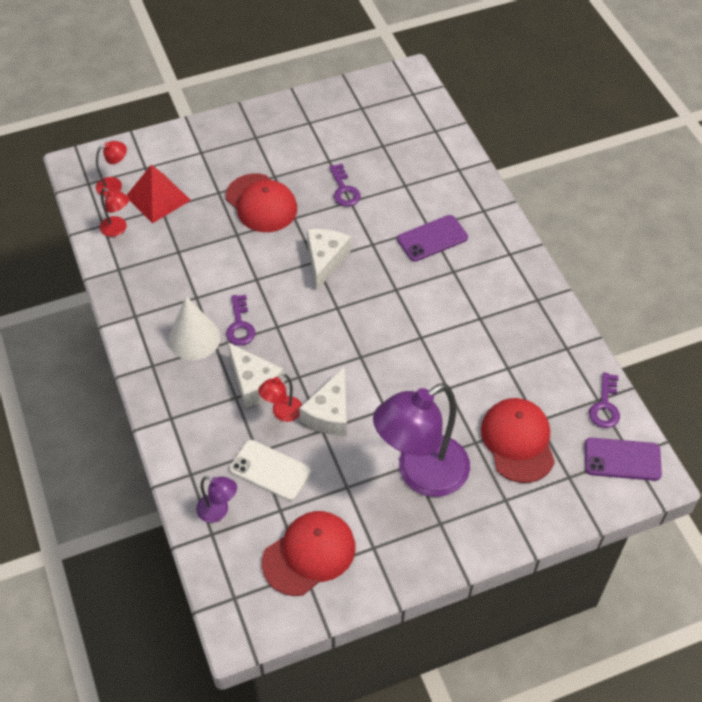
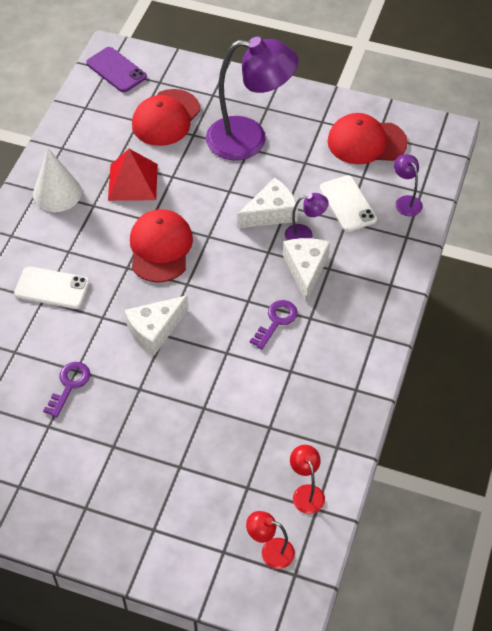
camera: 140 degrees left, 0 degrees up
(158, 198) = (241, 502): red pyramid -> red pyramid (133, 182)
(194, 338) = (322, 335): white cone -> white cone (57, 193)
(261, 203) = (153, 424): red cap -> red cap (160, 248)
(282, 413) = (305, 235): red lamp -> purple lamp
(432, 238) = (52, 288): purple phone -> white phone
(605, 406) = (86, 101): purple key -> none

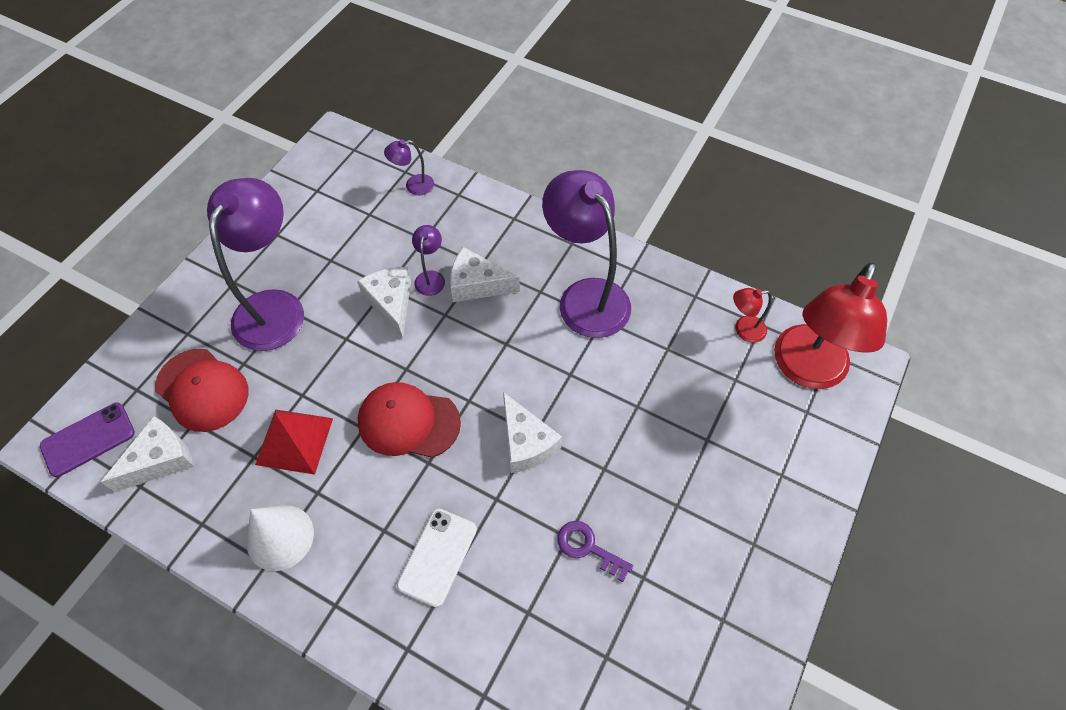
camera: 80 degrees left, 5 degrees up
(106, 112) = (160, 460): none -> white cheese
(270, 551) = (806, 370): red lamp -> red lamp, size x2.29
(276, 321) = (538, 322): purple key -> none
(313, 354) = (585, 296): none -> purple lamp
(347, 204) = (401, 233): white phone -> none
(366, 142) = (322, 202): red cap -> none

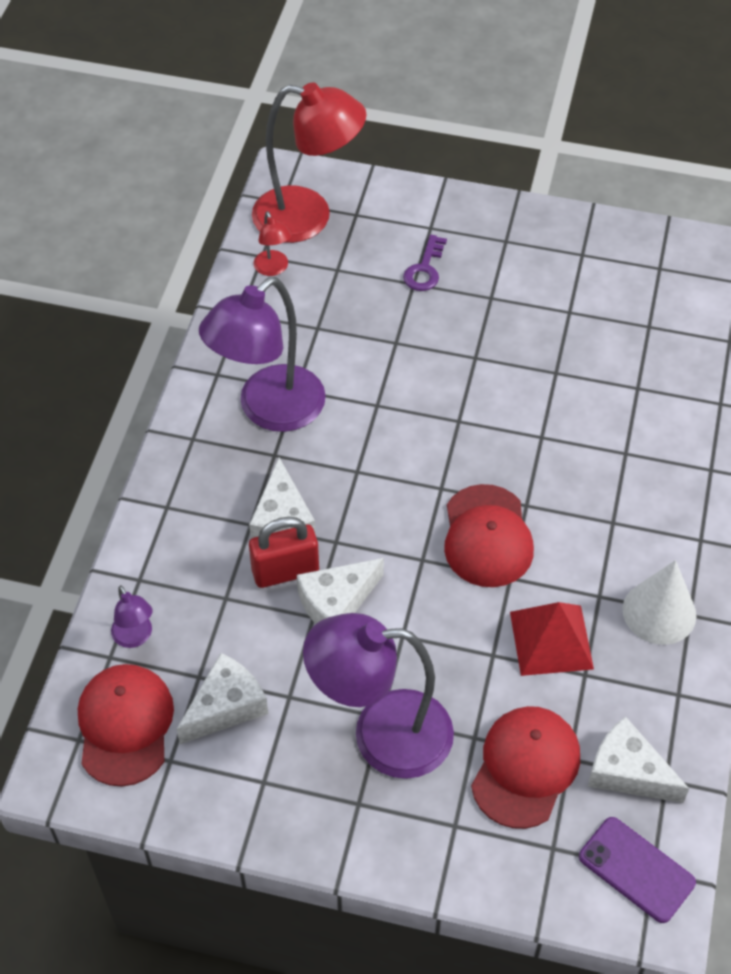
camera: 105 degrees left, 5 degrees down
(352, 172) = (125, 725): none -> red cap
(431, 277) = (285, 571): purple lamp -> red padlock
(437, 557) = (618, 469): white phone -> none
(526, 443) = (471, 425): white cheese -> white cheese (226, 706)
(588, 547) = (559, 355): purple key -> purple key (424, 269)

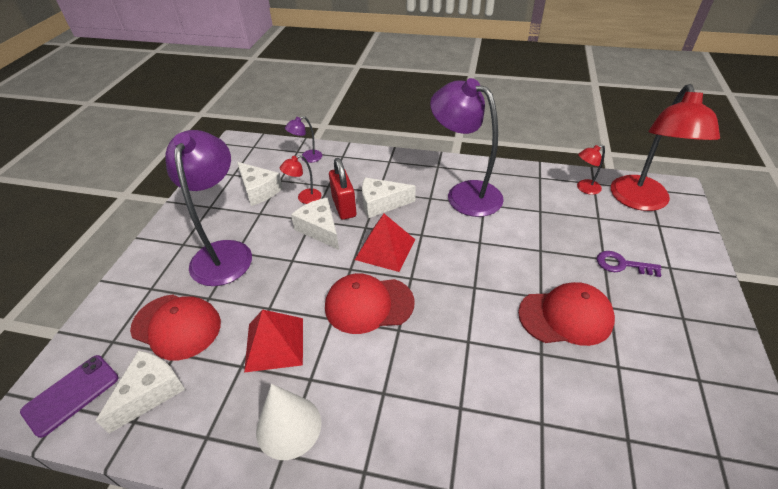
camera: 90 degrees right, 10 degrees down
(125, 725) = (257, 159): red cap -> red cap (565, 316)
(256, 631) = (304, 198): none -> red lamp
(385, 516) = (385, 249): none -> red pyramid

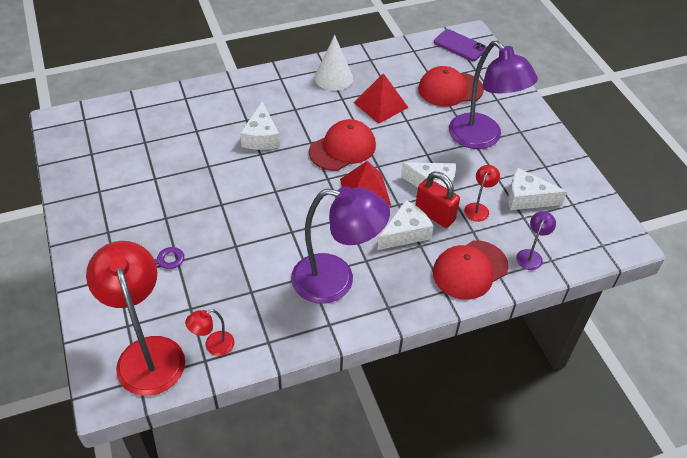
camera: 145 degrees right, 5 degrees up
(71, 394) = (459, 45): purple phone -> purple phone turned 60 degrees counterclockwise
(150, 392) = (421, 61): white cheese -> white cheese (261, 137)
(565, 316) = (198, 196): red cap -> red cap (470, 270)
(584, 188) = (213, 346): red lamp -> red lamp turned 150 degrees counterclockwise

